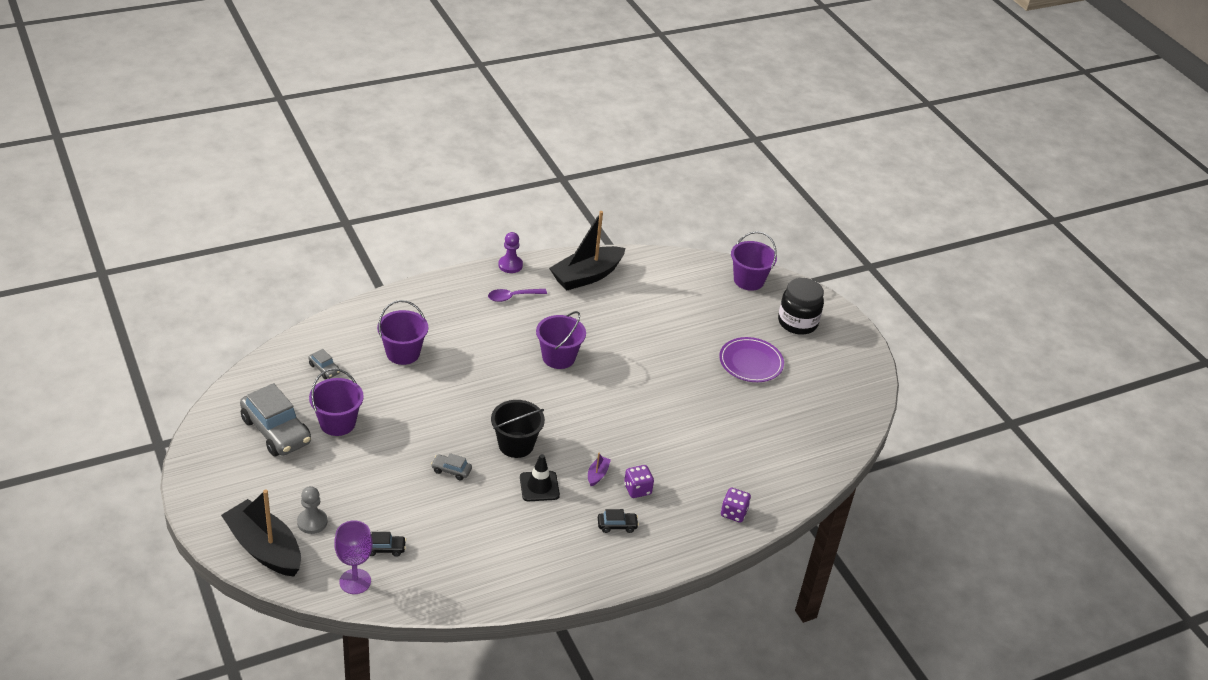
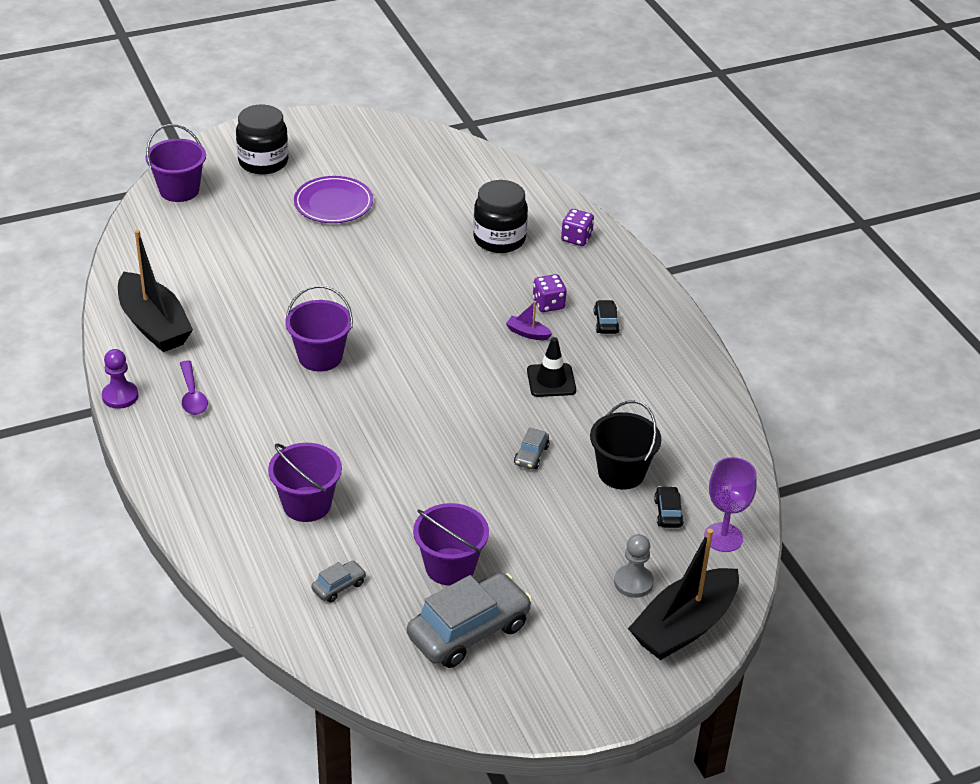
camera: 85 degrees left, 0 degrees up
(516, 445) = (482, 398): black bucket -> black bucket (621, 472)
(722, 461) = (499, 239): none -> black jar

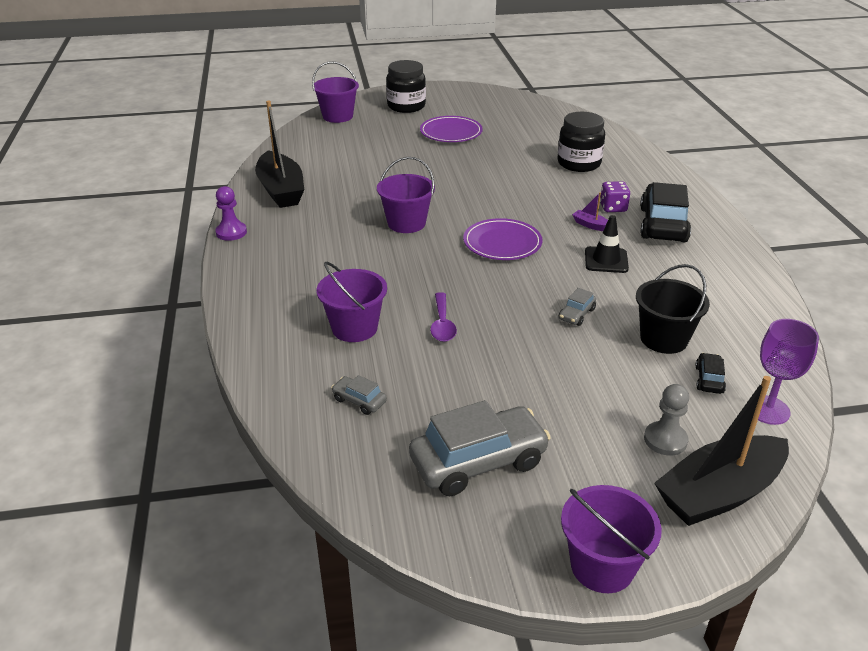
camera: 15 degrees right, 5 degrees down
(192, 395) = (290, 238): purple spoon -> purple spoon (442, 324)
(339, 586) = (359, 401): grey car -> grey car turned 120 degrees counterclockwise
(435, 371) = (502, 243): none -> purple plate
(450, 567) = (474, 398): purple bucket -> purple bucket (602, 566)
(576, 238) = (644, 168): purple dice -> none
(606, 322) = (663, 225): black car -> black car, size x2.23

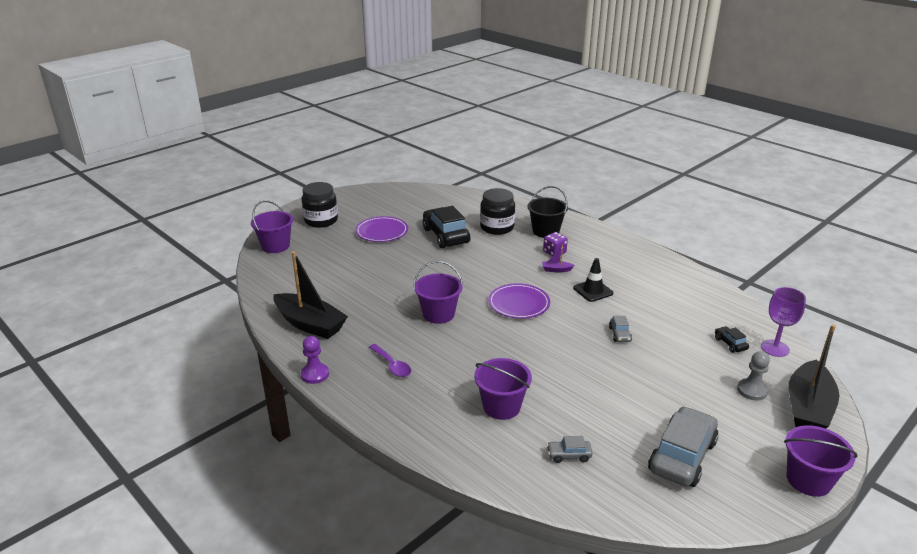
camera: 35 degrees left, 5 degrees down
(442, 324) = (552, 377): purple spoon -> purple spoon (392, 365)
(663, 225) = (595, 254): black car -> black car (446, 236)
(663, 339) = (681, 329): black bucket -> black bucket (545, 231)

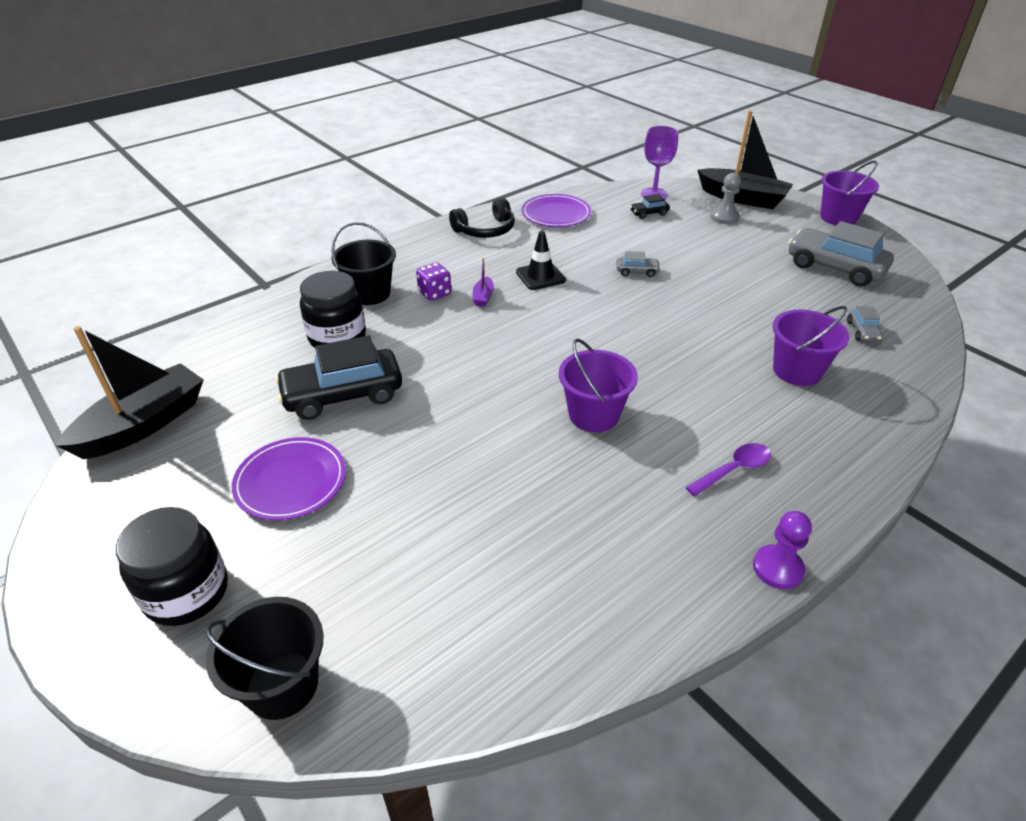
camera: 85 degrees left, 10 degrees up
(275, 246) = (282, 685): purple bucket -> black bucket
(310, 324) = (627, 586): black boat -> black boat (144, 424)
(519, 303) = (567, 337): purple plate -> purple plate (556, 214)
(650, 265) = (485, 230): none -> black headphones

